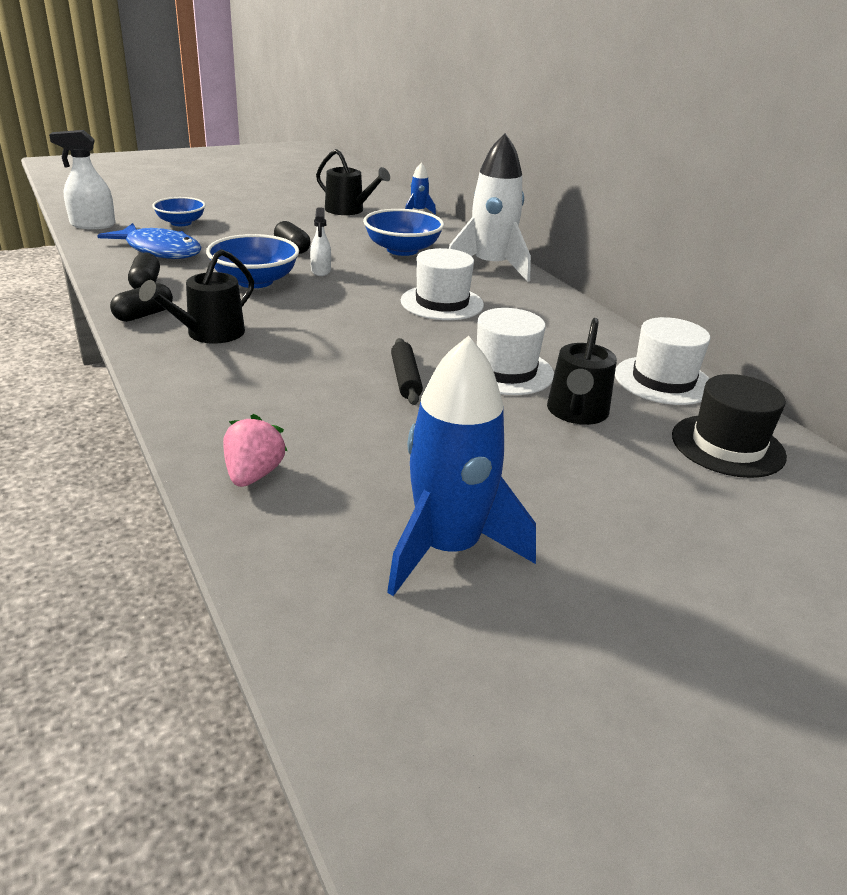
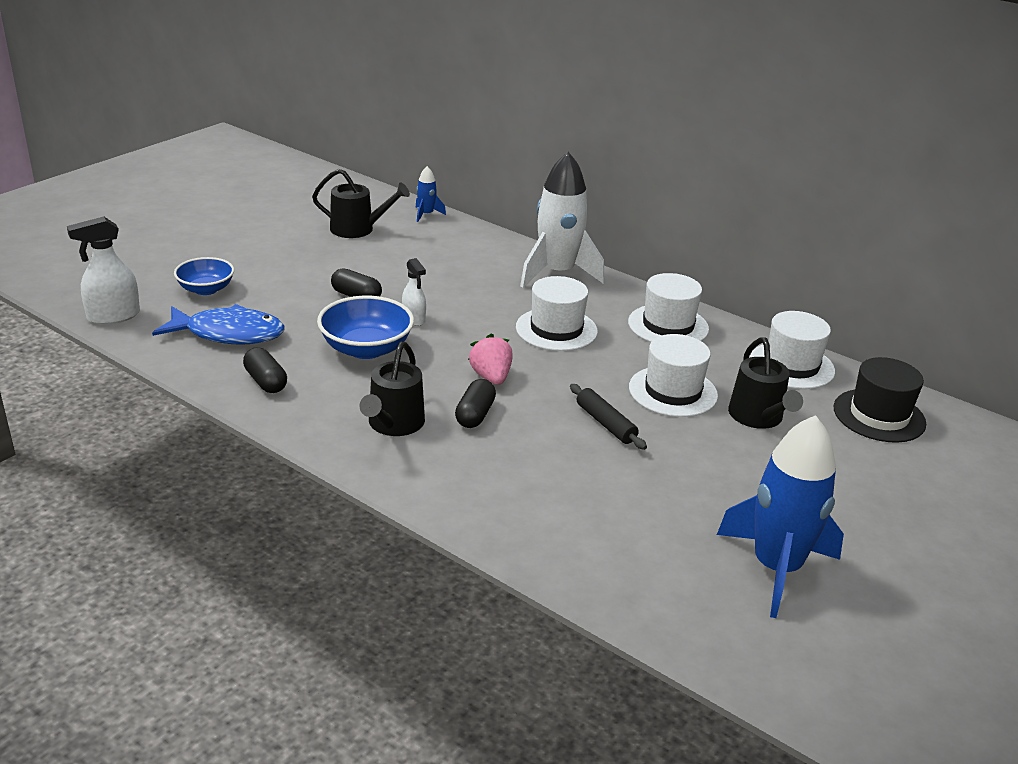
camera: 25 degrees left, 0 degrees up
(144, 315) = (308, 420): black capsule -> black capsule (475, 415)
(253, 475) = (584, 555): pink strawberry -> pink strawberry (491, 377)
(402, 250) = (461, 271): blue bowl -> none
(558, 322) = (668, 325): none -> white hat

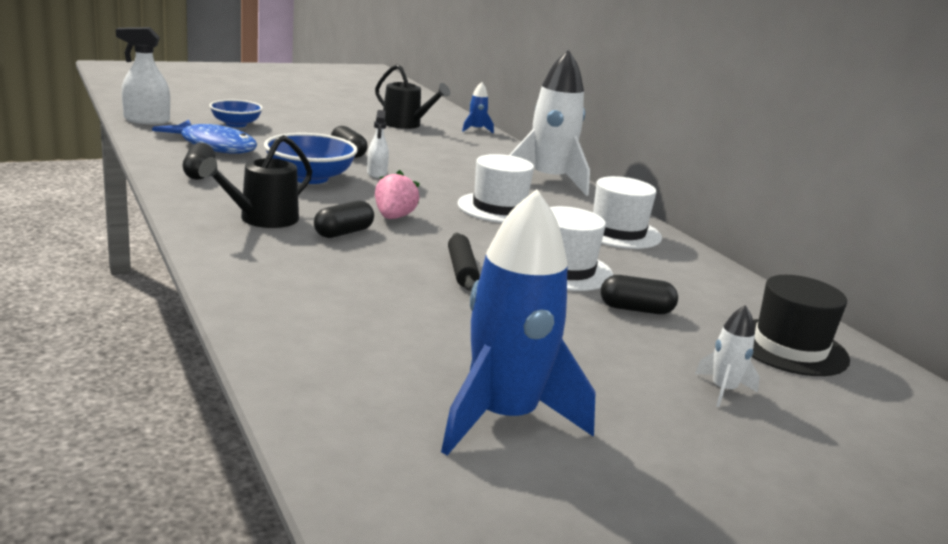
camera: 25 degrees right, 10 degrees down
(758, 417) = (636, 309): black watering can -> black capsule
(791, 365) = (723, 288): white hat -> none
(874, 479) = (723, 390): none -> white rocket

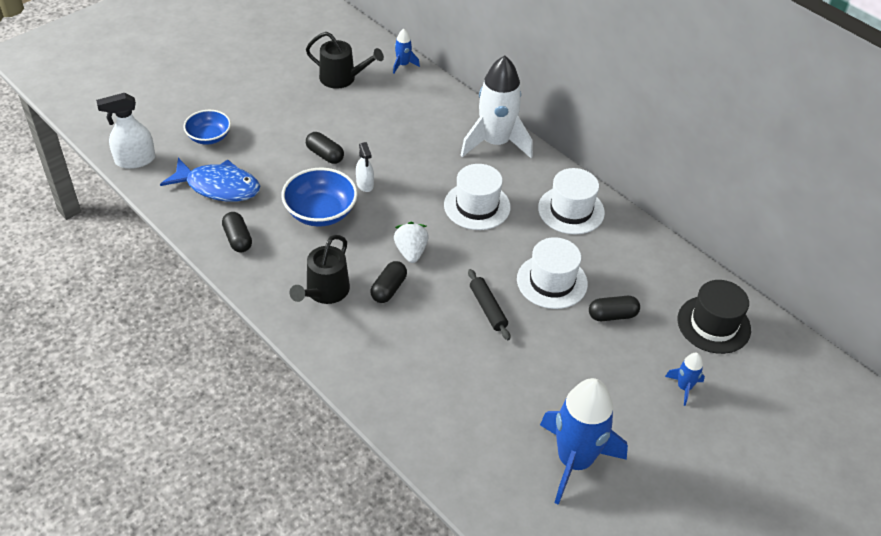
camera: 15 degrees left, 25 degrees up
(394, 217) = (411, 252): pink strawberry -> white strawberry
(723, 390) = (684, 387): white rocket -> blue rocket

